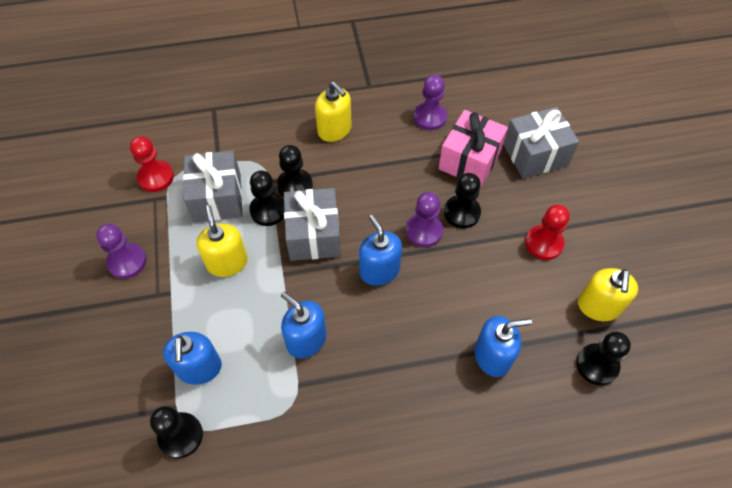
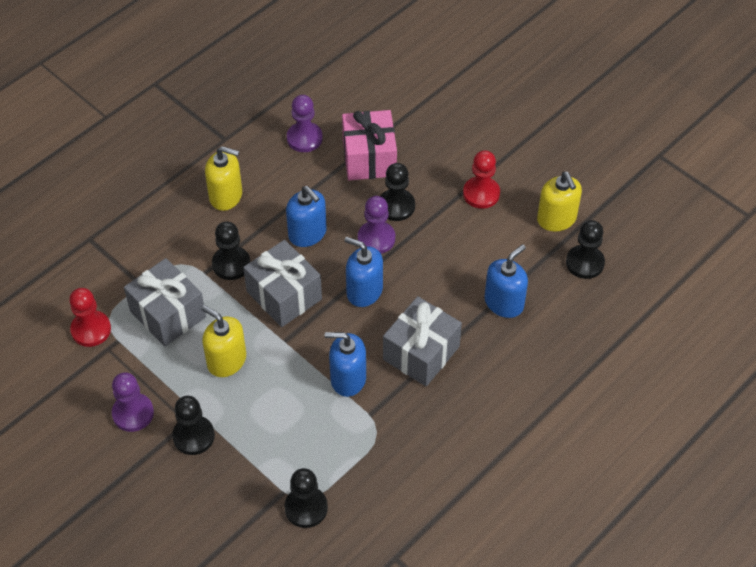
camera: 35 degrees left, 5 degrees down
(199, 368) = (277, 453): blue soap dispenser -> blue soap dispenser (307, 233)
(268, 210) = (225, 298): black pawn -> black pawn (193, 436)
(535, 154) = (421, 123): grey gift -> grey gift (421, 353)

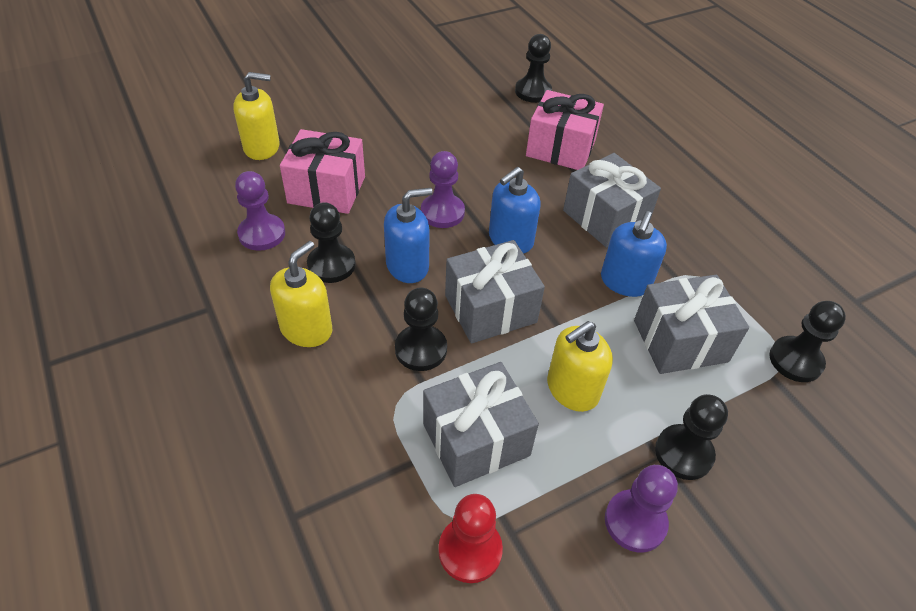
camera: 75 degrees left, 5 degrees down
(297, 424) = (680, 341): none -> grey gift
(396, 206) = (405, 187): black pawn -> black pawn (331, 265)
(481, 194) = (421, 127): red pawn -> none
(504, 303) = (561, 148): blue soap dispenser -> pink gift
(556, 219) = (476, 93): yellow soap dispenser -> yellow soap dispenser (262, 147)

